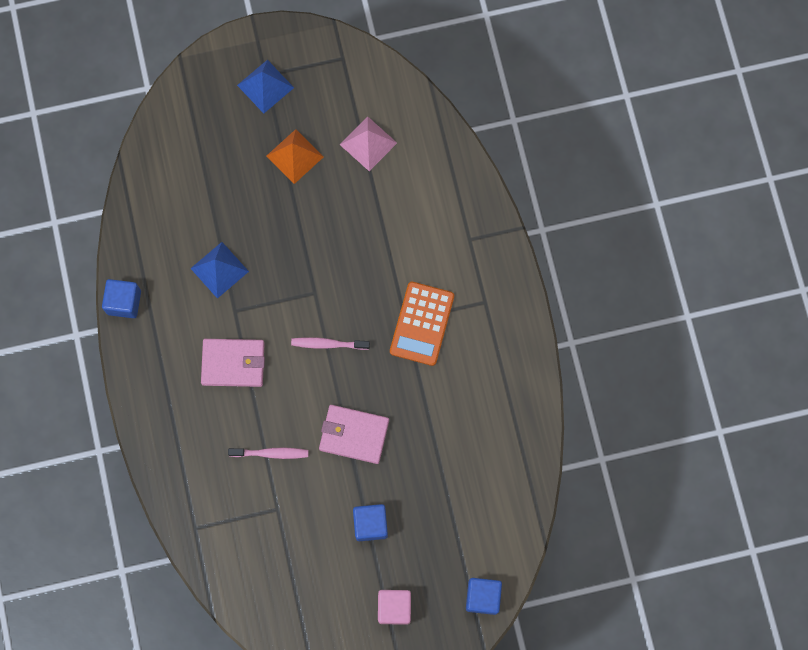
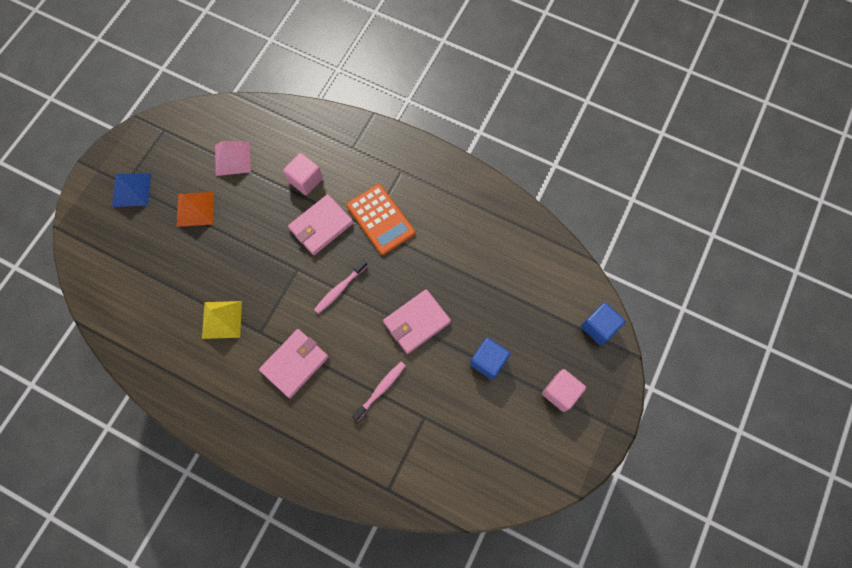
camera: 50 degrees left, 5 degrees down
(124, 302) = (180, 405): blue cube -> none
(219, 269) = (222, 319): blue pyramid -> yellow pyramid
(371, 277) = (321, 226): none -> pink wallet
(402, 225) = (305, 180): none -> pink cube

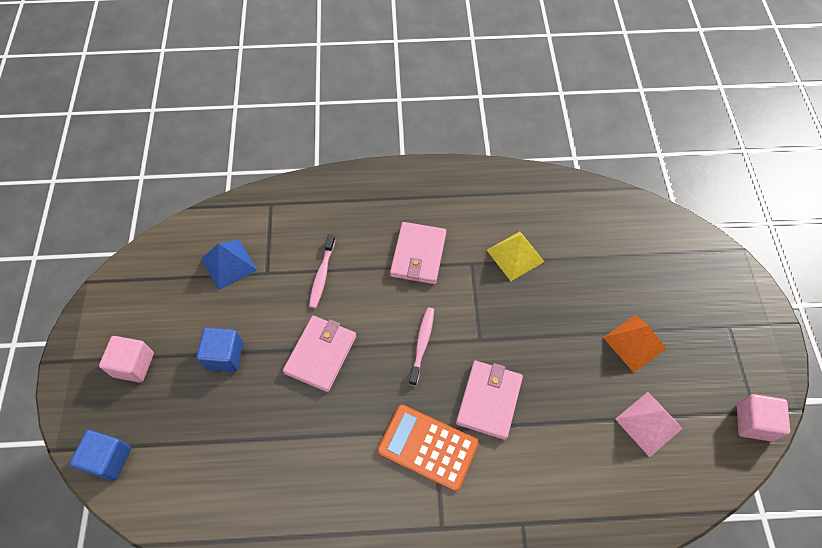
camera: 150 degrees right, 10 degrees down
(131, 190) = (715, 325): blue pyramid -> blue pyramid (229, 264)
(305, 180) = (547, 445): pink cube -> pink cube (754, 422)

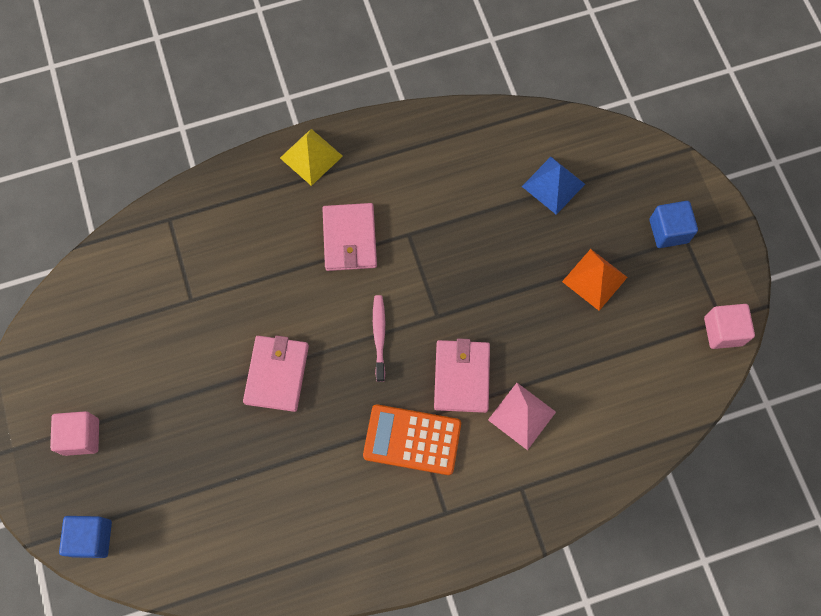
camera: 15 degrees left, 10 degrees up
(224, 355) = (175, 402): blue cube -> blue cube (668, 231)
(229, 264) = (146, 300): blue pyramid -> blue pyramid (553, 185)
(322, 275) = (252, 288): pink toothbrush -> none
(515, 256) = (453, 214): yellow pyramid -> yellow pyramid (311, 157)
(648, 423) = (622, 359): pink pyramid -> pink pyramid (522, 416)

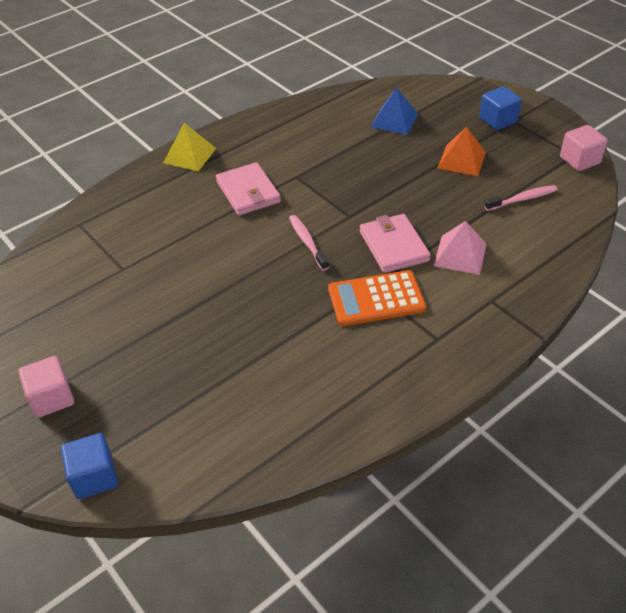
camera: 20 degrees left, 25 degrees down
(277, 374) = (228, 293): pink wallet -> none
(628, 364) = (522, 199): none -> pink toothbrush

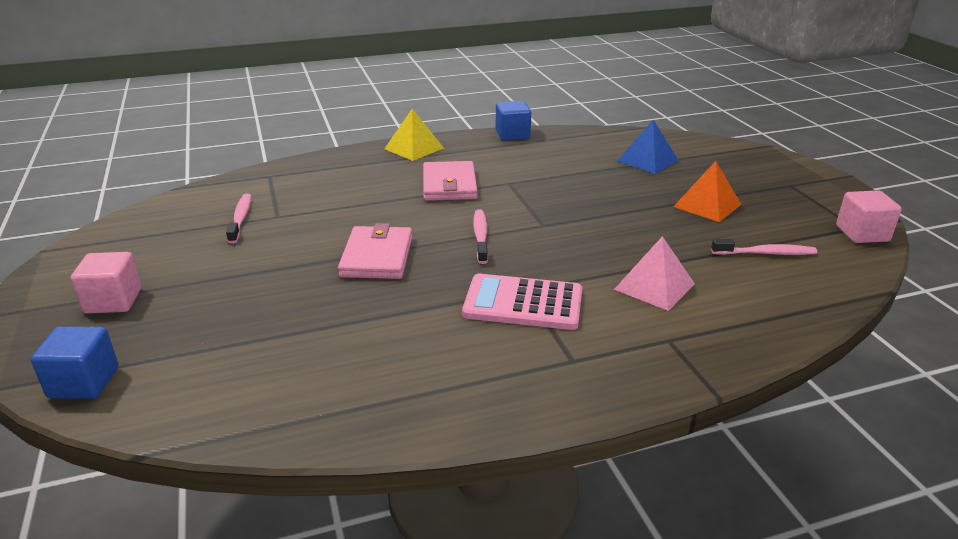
camera: 20 degrees right, 15 degrees down
(92, 280) = (241, 218): none -> pink toothbrush
(376, 299) = (523, 303): orange calculator -> pink calculator
(393, 246) = (577, 261): pink wallet -> pink wallet (377, 257)
(498, 120) = (771, 181): blue cube -> blue cube (512, 134)

